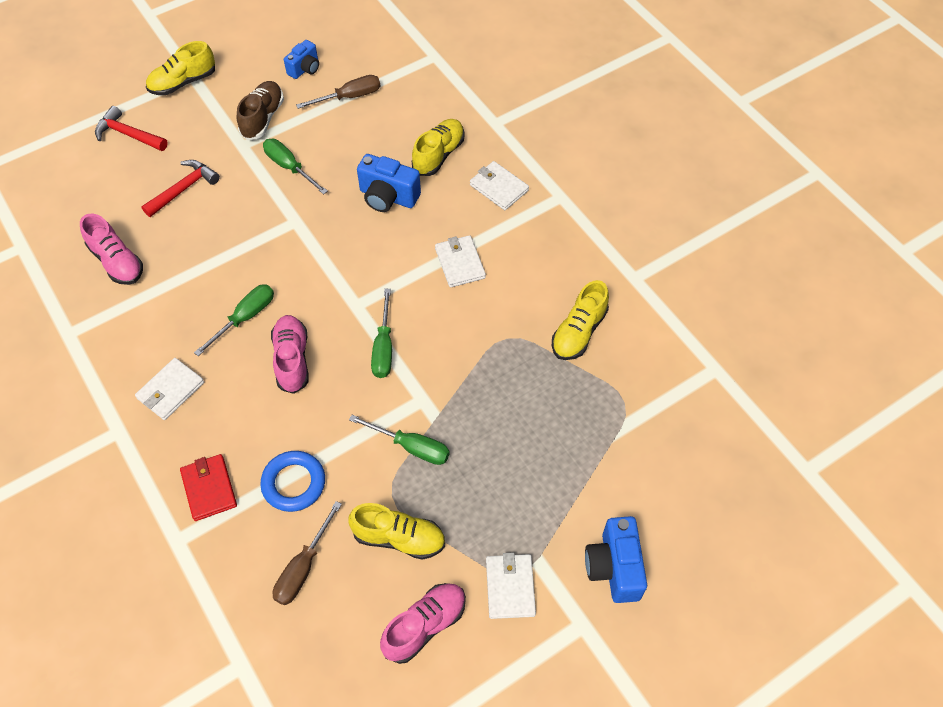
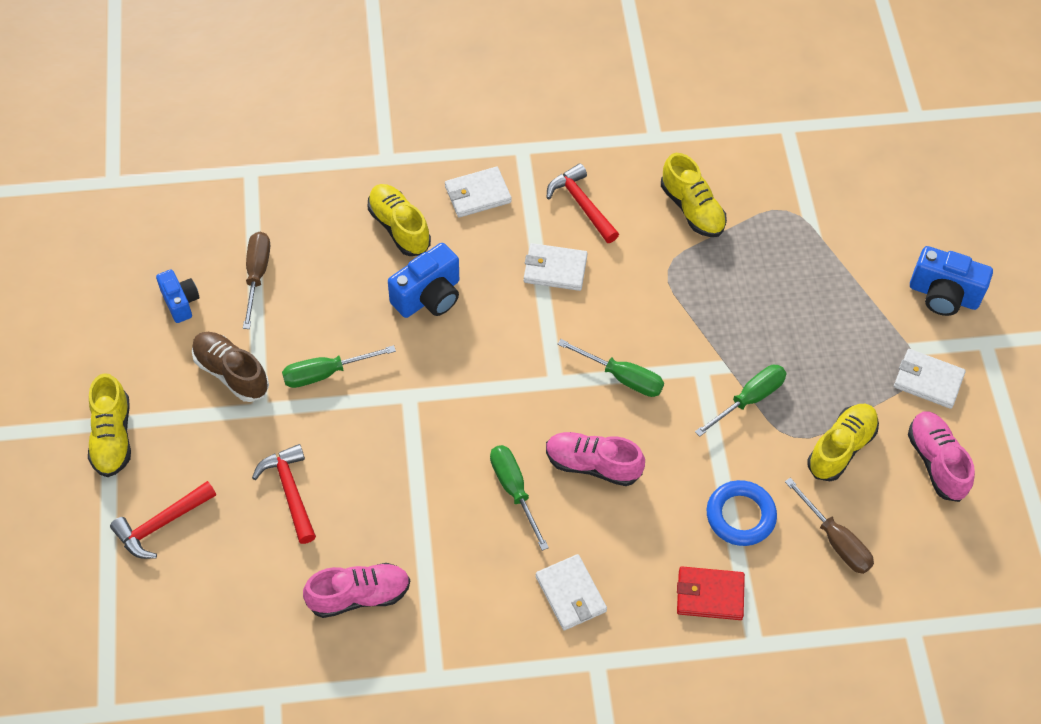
camera: 65 degrees left, 0 degrees up
(533, 256) = (581, 204): none -> red hammer

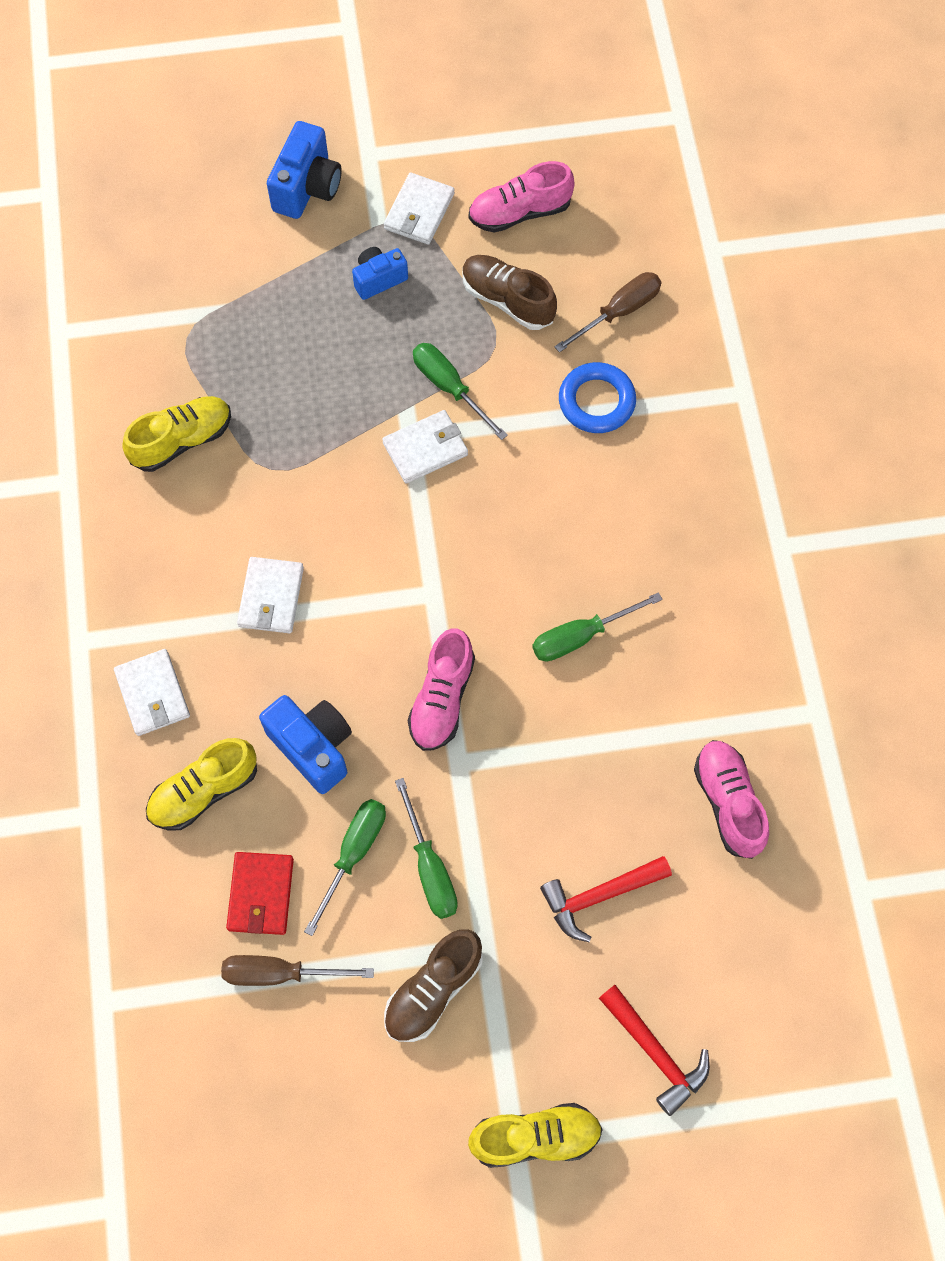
camera: 90 degrees left, 10 degrees up
(180, 302) = (324, 1074): blue camera -> blue camera (379, 279)
(570, 594) = (704, 573): white wallet -> white wallet (425, 449)
(581, 204) = (172, 567): red hammer -> none
(592, 465) = (542, 552): pink shoe -> pink shoe (442, 699)
(622, 377) = (424, 520): green screwdriver -> green screwdriver (353, 854)
(709, 595) = (692, 434): red wallet -> red wallet (261, 894)
(841, 448) = (507, 300): yellow shoe -> brown shoe

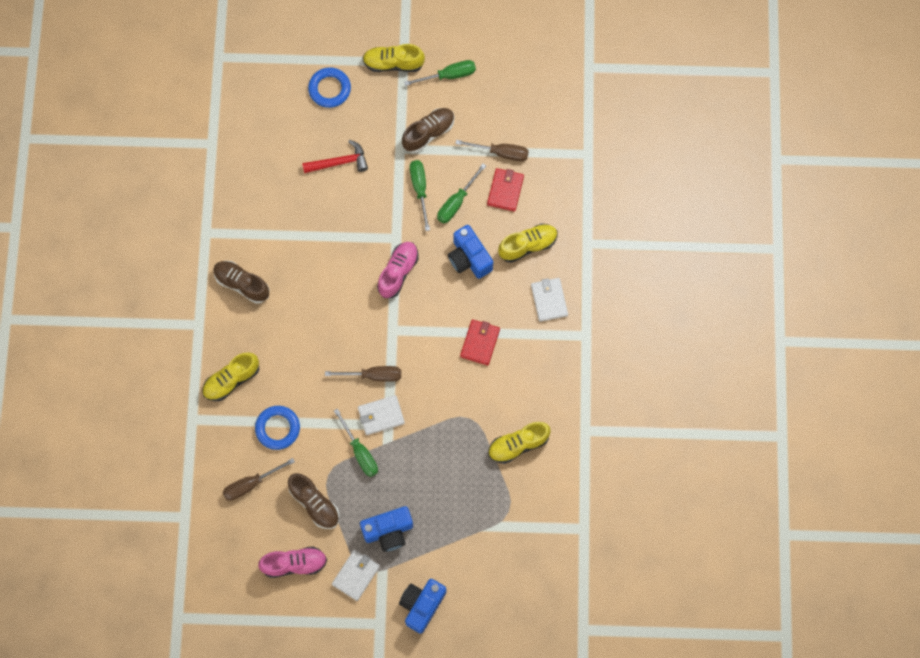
camera: 170 degrees left, 5 degrees up
(271, 597) = (480, 343): white wallet -> red wallet
(379, 279) = (388, 531): blue camera -> blue camera, size x1.56
(452, 511) = (373, 375): none -> brown screwdriver
(581, 636) = (318, 293): green screwdriver -> green screwdriver (449, 75)
(655, 1052) = (329, 89): red hammer -> blue ring
(696, 464) = (231, 380): none -> yellow shoe
(724, 629) = (242, 284): none -> brown shoe
(728, 802) = (264, 195): pink shoe -> none

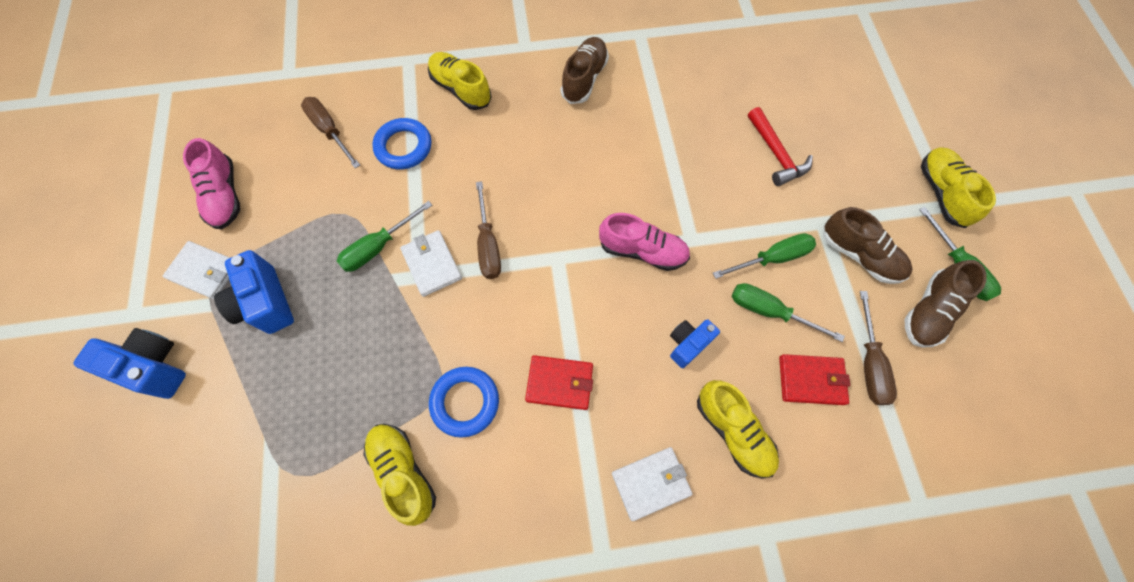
camera: 80 degrees right, 5 degrees down
(315, 503) = (305, 205): brown shoe -> brown shoe (928, 311)
(329, 89) = (871, 126): blue ring -> blue ring (465, 402)
(469, 258) = (688, 344): blue camera -> blue camera, size x0.64

